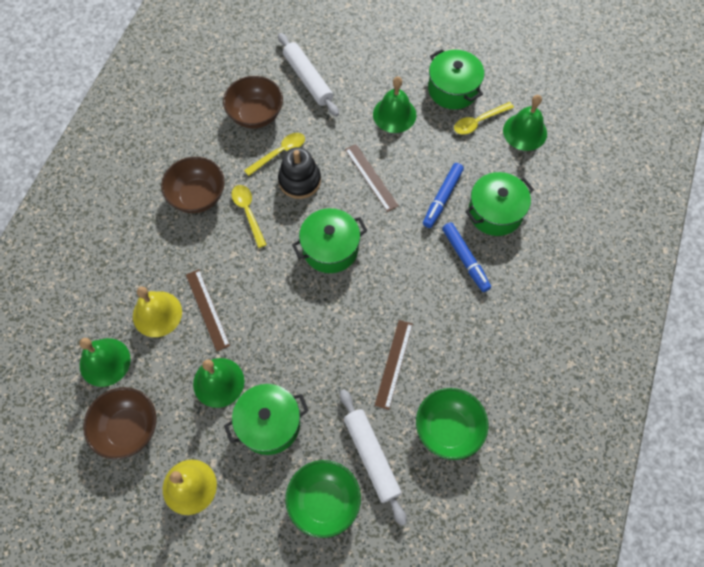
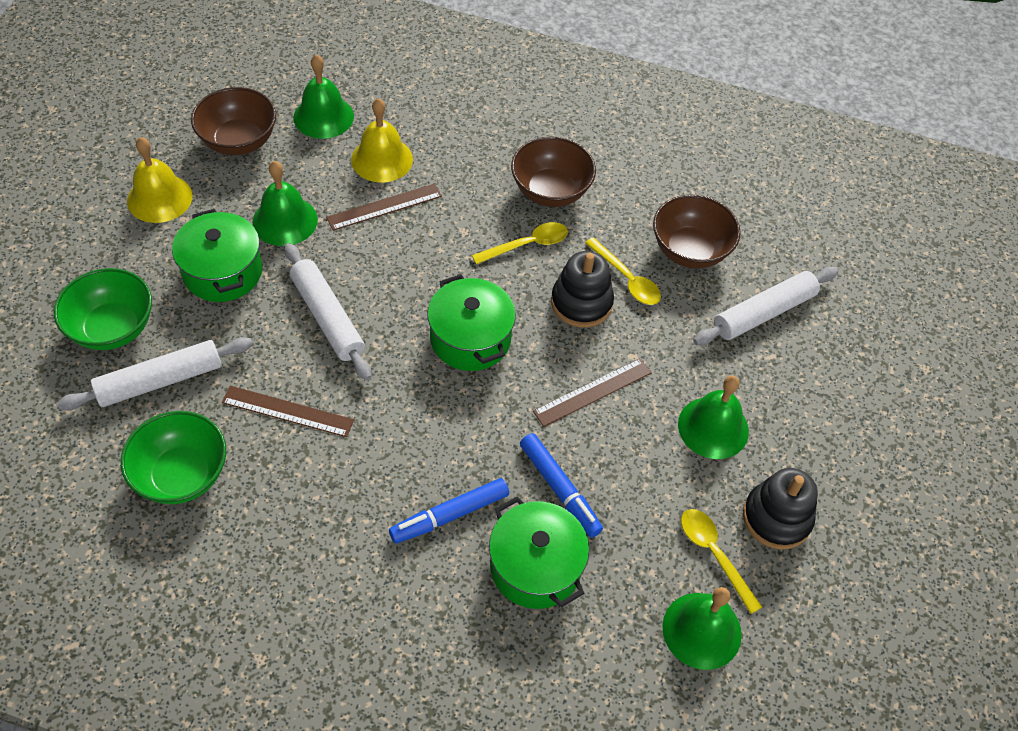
camera: 85 degrees right, 10 degrees down
(313, 343) = (327, 317): none -> white rolling pin
(442, 198) = (559, 489): blue marker -> blue marker turned 150 degrees counterclockwise
(453, 89) = (776, 518): green pot -> black stacking toy

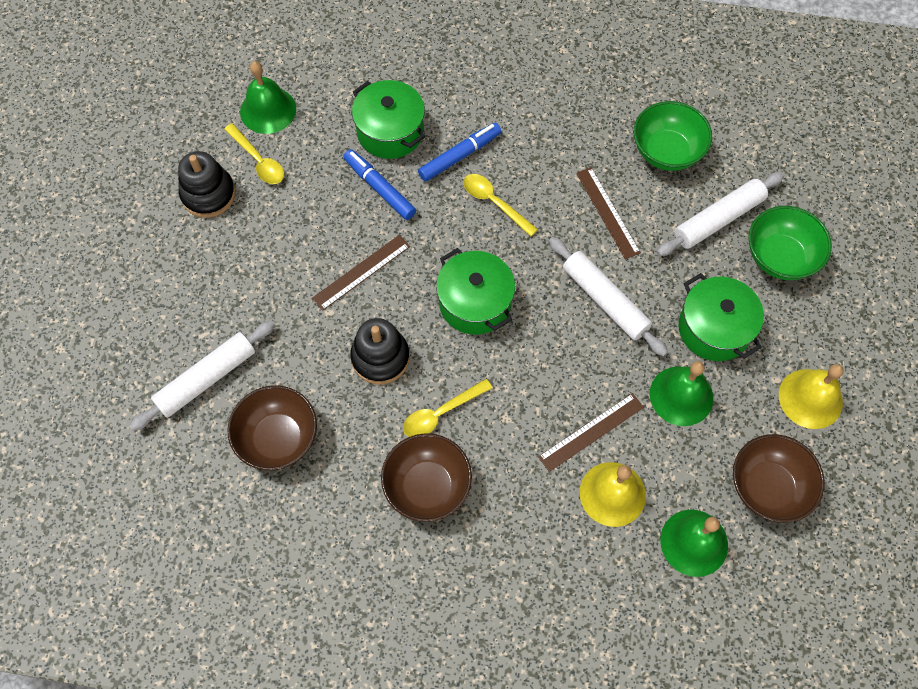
camera: 175 degrees right, 10 degrees up
(287, 411) = (607, 212): brown ruler -> brown ruler turned 60 degrees clockwise
(626, 279) = (340, 392): yellow spoon -> yellow spoon (494, 202)
(713, 427) = (257, 258): green bell -> none

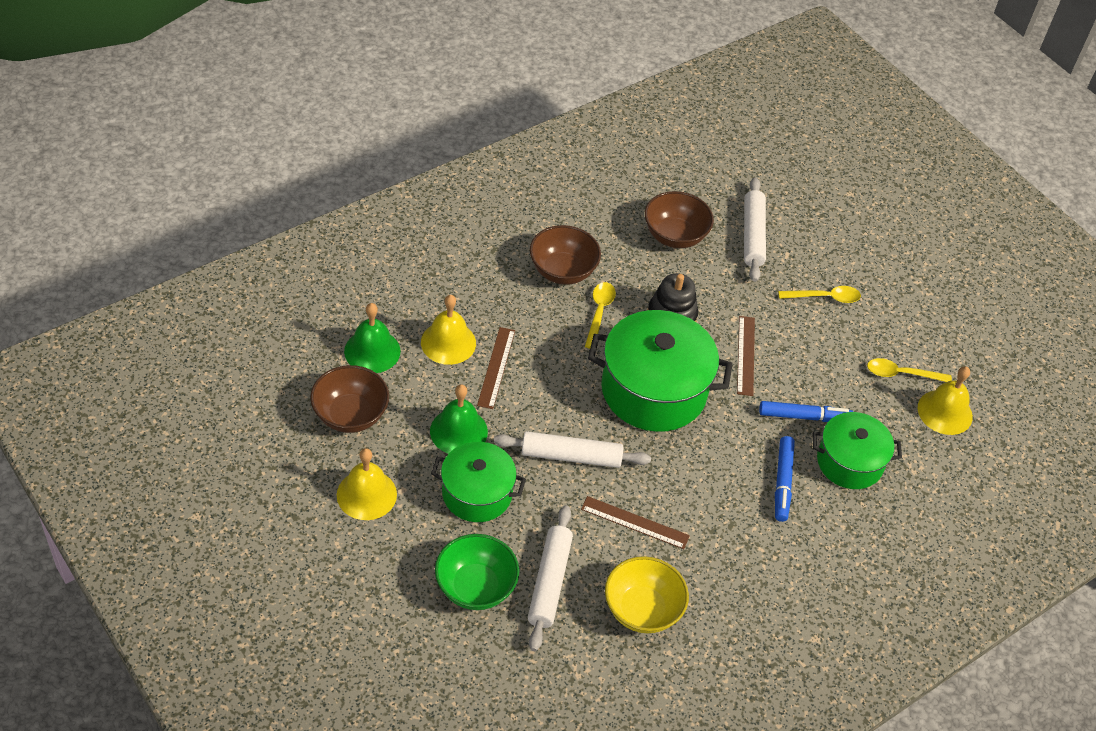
camera: 130 degrees right, 15 degrees down
(208, 194) = (898, 330): black stacking toy -> none
(268, 110) = (945, 412): green bell -> yellow bell
(475, 303) = (653, 390): green pot -> green pot, size x1.62
(494, 202) = (719, 467): yellow spoon -> yellow spoon (824, 297)
(666, 152) = (642, 610): green bowl -> yellow bowl

